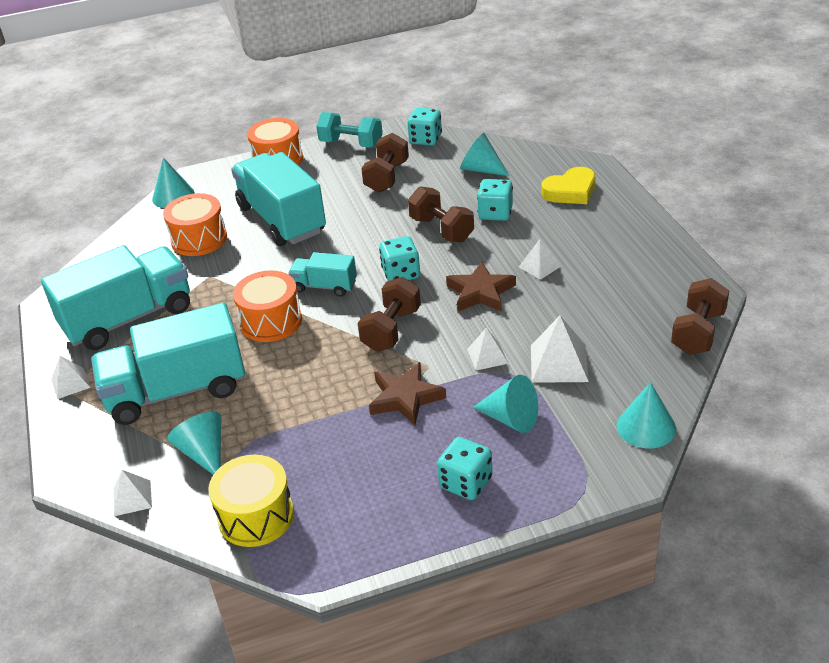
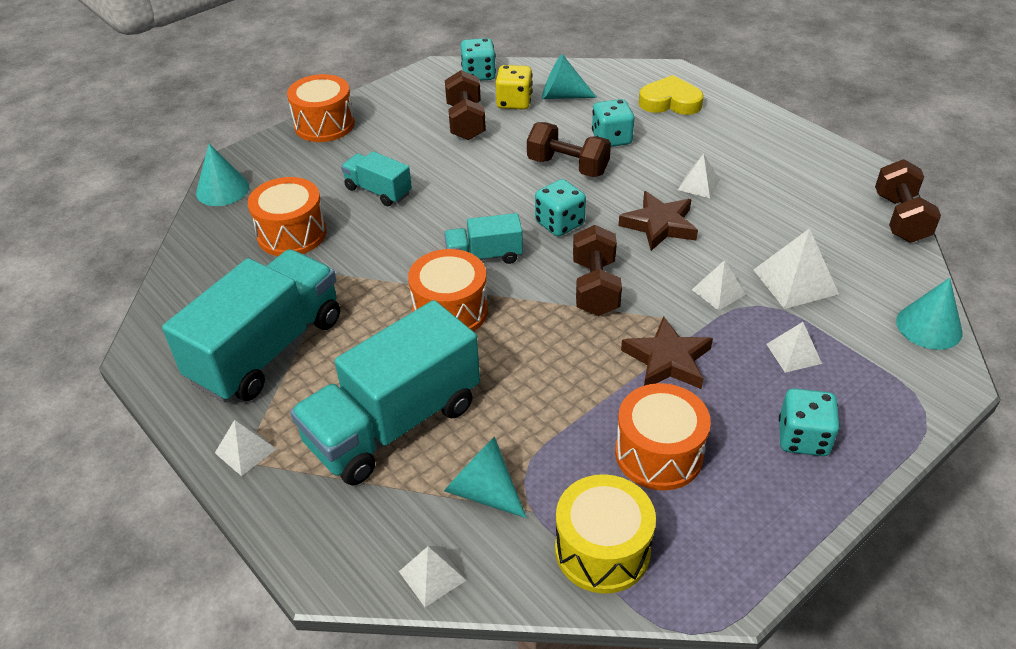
camera: 25 degrees left, 5 degrees up
(282, 219) = (378, 191): turquoise truck -> turquoise truck, size x0.50
(346, 463) = (658, 454): none -> orange drum
(351, 144) = (399, 93): turquoise dumbbell -> none
(437, 168) = (514, 102): none -> yellow dice
(511, 418) = (793, 353): turquoise cone -> white pyramid
(570, 191) = (670, 102): yellow heart -> yellow heart turned 120 degrees counterclockwise

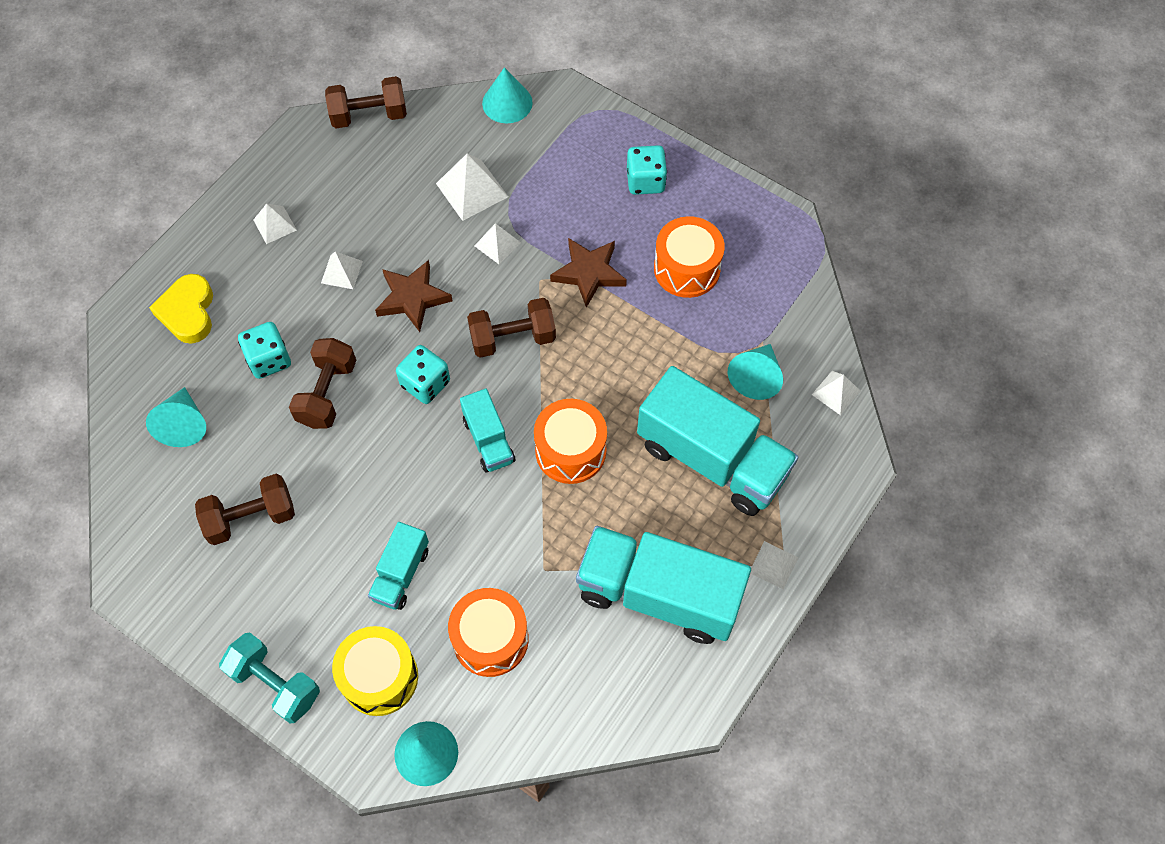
camera: 105 degrees left, 20 degrees up
(324, 125) = (275, 683): orange drum -> turquoise dumbbell
(479, 74) = (140, 530): turquoise dice -> none
(514, 102) = (202, 474): yellow dice -> none
(602, 550) = (780, 292): yellow drum -> yellow drum (379, 677)
(793, 353) = (559, 189): white pyramid -> white pyramid (274, 225)

